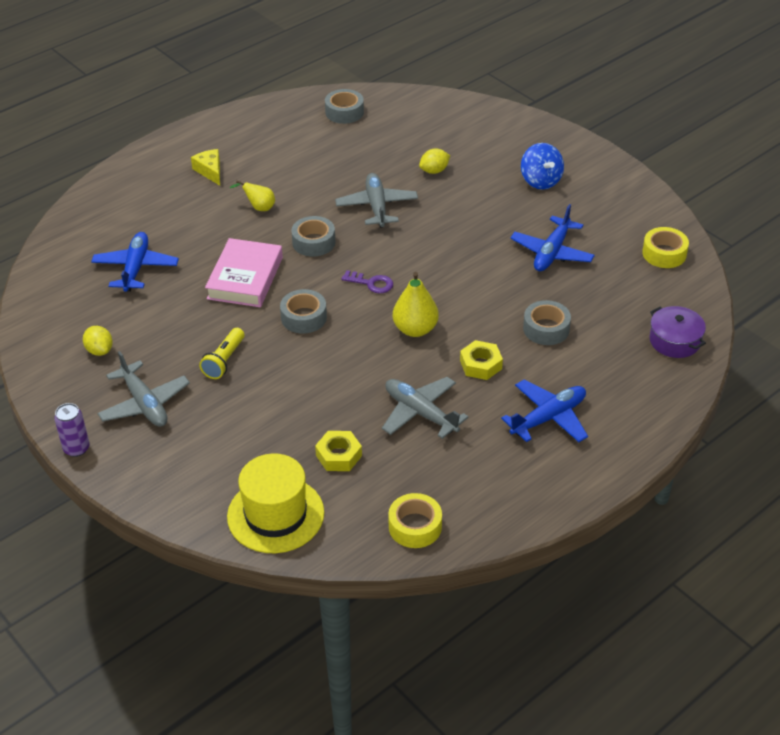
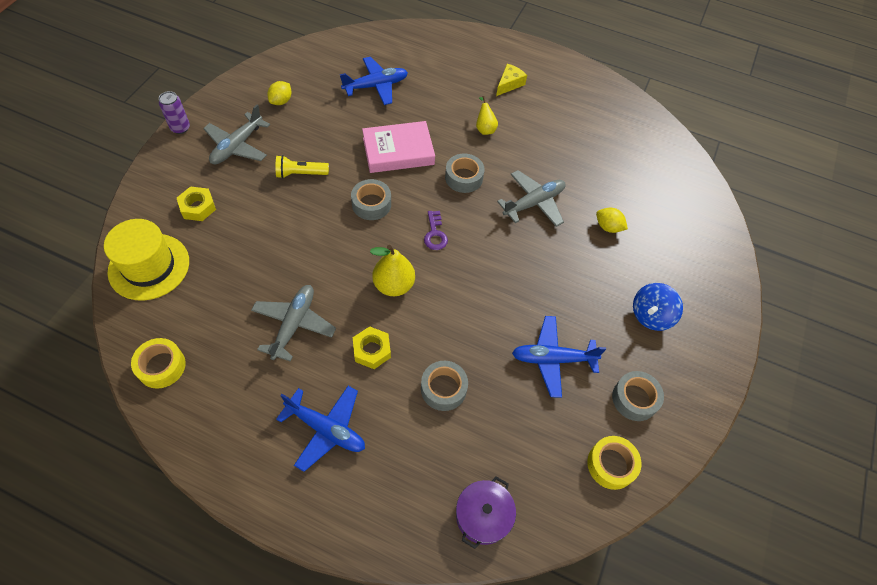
camera: 60 degrees right, 15 degrees up
(339, 455) = (224, 284): yellow nut -> yellow nut (198, 207)
(344, 112) = (641, 137): grey tape -> grey tape (634, 399)

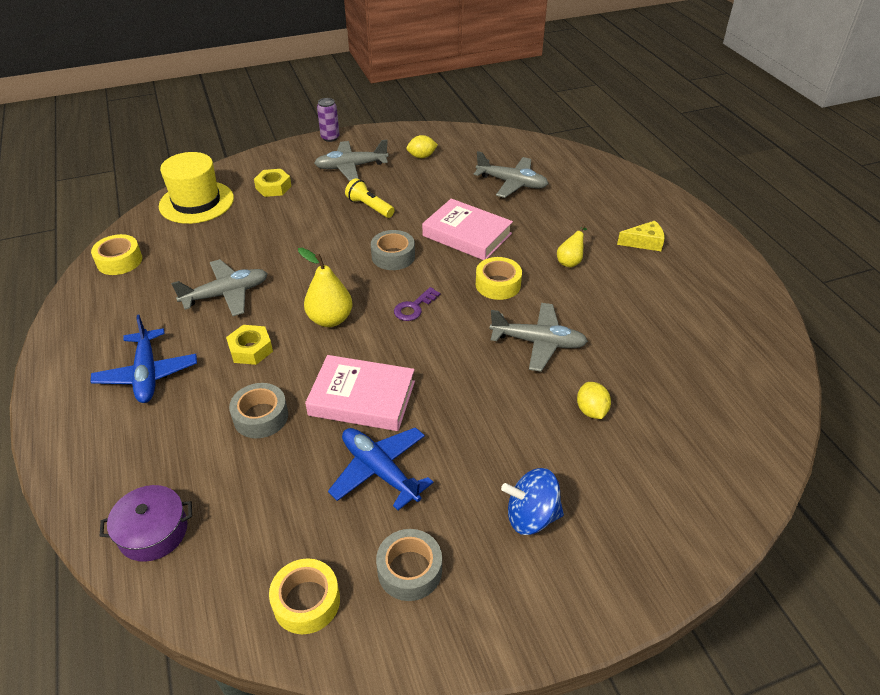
camera: 50 degrees right, 15 degrees down
(376, 86) = (512, 183): blue plane -> grey plane
(464, 177) = (498, 284): grey tape -> yellow tape
(485, 323) = (362, 398): none -> pink book

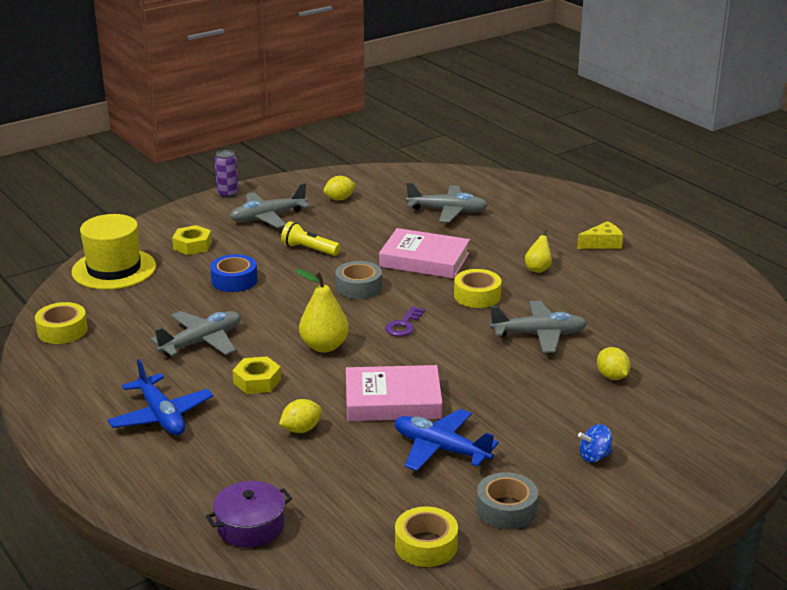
camera: 15 degrees left, 15 degrees down
(261, 416) = (301, 429): grey tape -> yellow lemon
(289, 230) = (234, 280): none -> blue tape
(531, 516) = (594, 456): blue spinning top -> blue spinning top, size x0.64

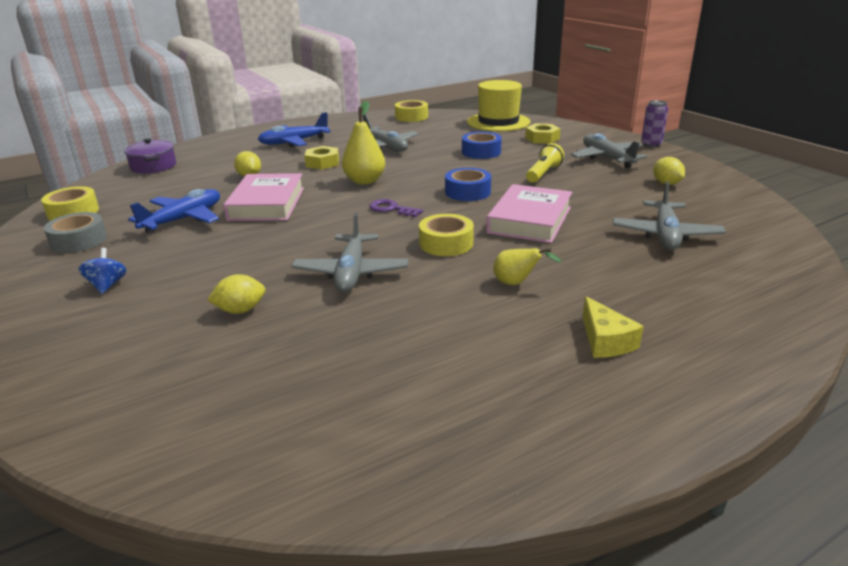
camera: 95 degrees right, 0 degrees up
(358, 287) = (467, 192): grey tape -> blue tape

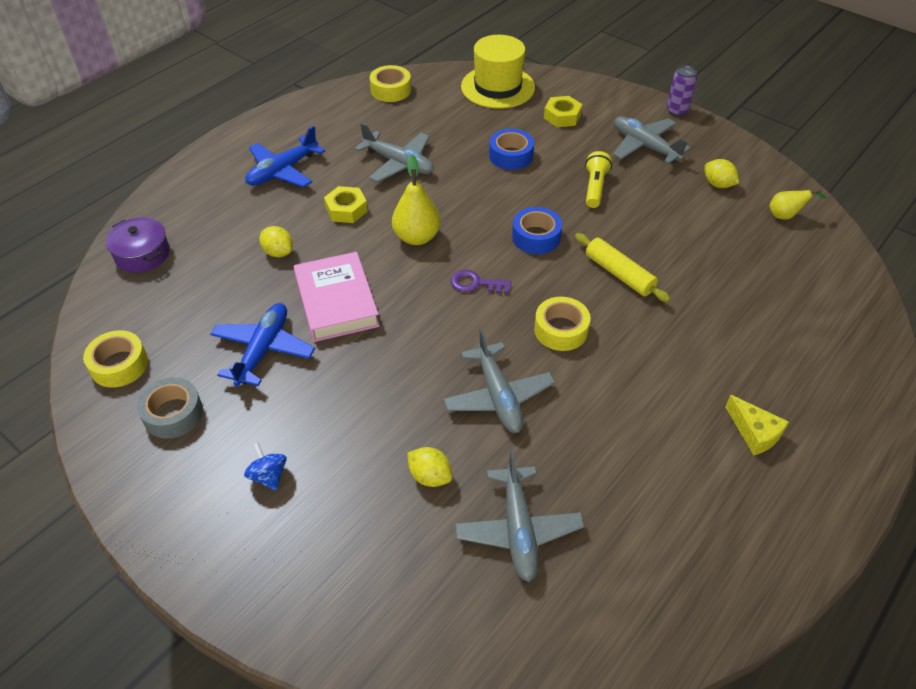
camera: 20 degrees left, 20 degrees up
(240, 310) = (430, 476): yellow lemon -> yellow lemon turned 75 degrees clockwise
(517, 283) = (653, 375): yellow pear -> yellow pear (785, 216)
(529, 220) = (619, 274): pink book -> yellow rolling pin
(665, 235) = (747, 272): grey plane -> grey plane (518, 529)

